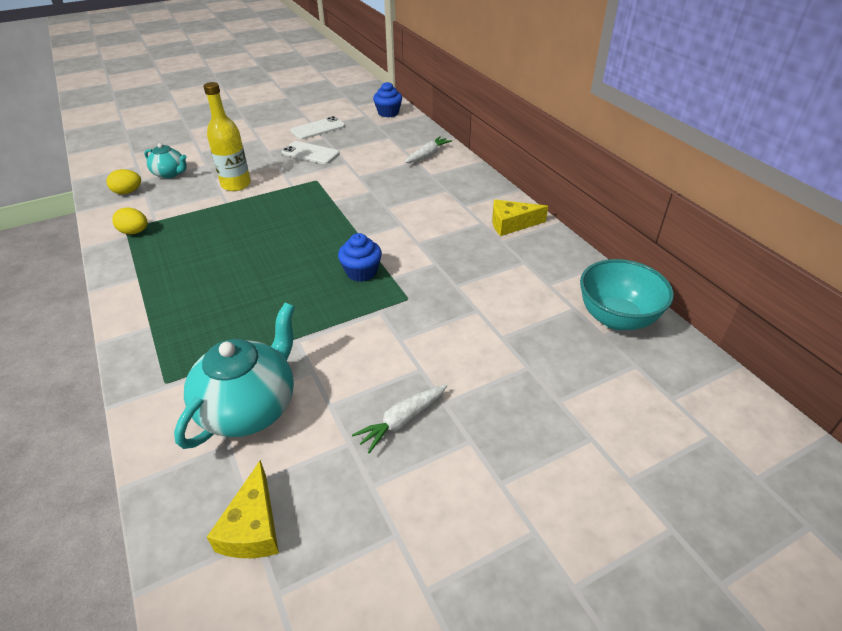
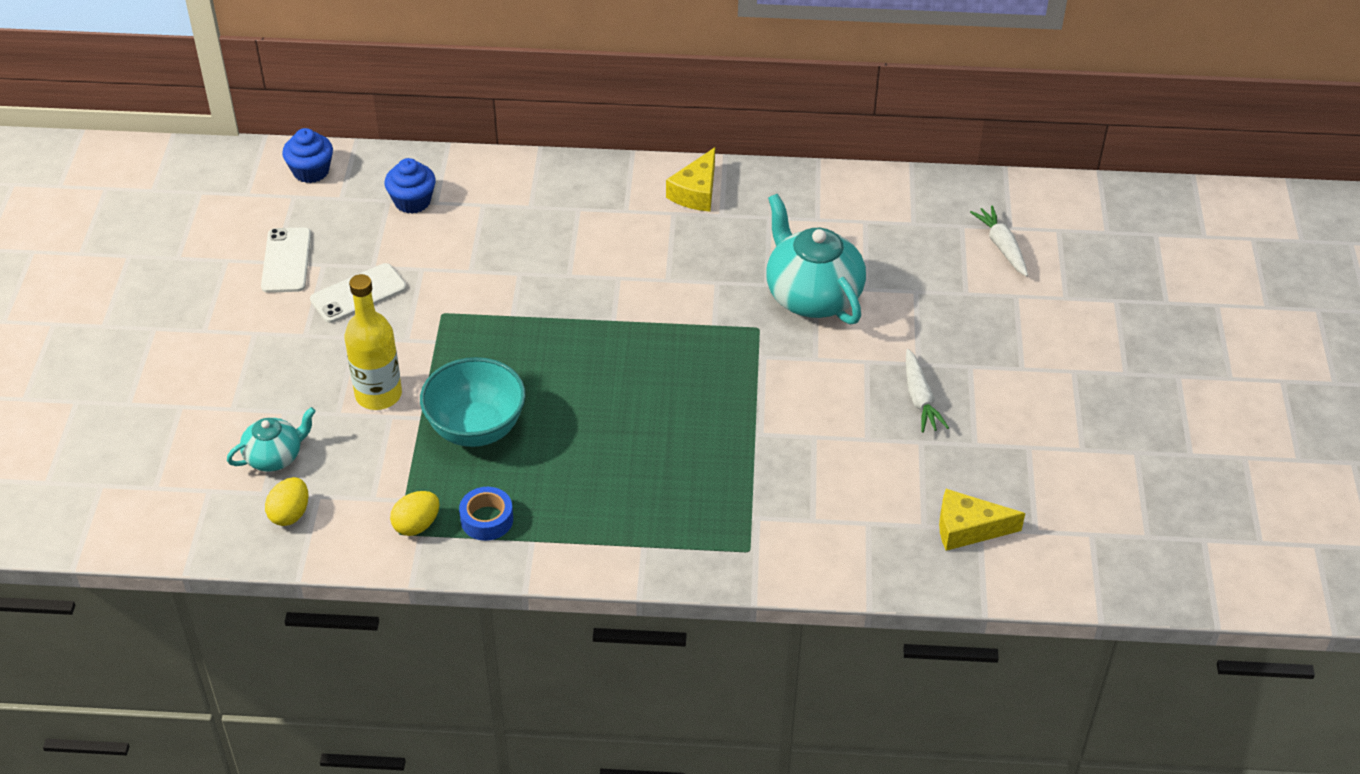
camera: 60 degrees left, 5 degrees up
(149, 254) = (487, 519): none -> blue tape
(249, 407) = (830, 495): turquoise teapot -> turquoise teapot (812, 296)
(253, 527) = (968, 529): yellow cheese -> yellow cheese turned 150 degrees clockwise
(361, 272) = (684, 345): blue cupcake -> blue cupcake (412, 201)
(427, 155) = (478, 187): white carrot -> white carrot (1002, 246)
(616, 318) = (899, 202): turquoise bowl -> turquoise bowl (476, 429)

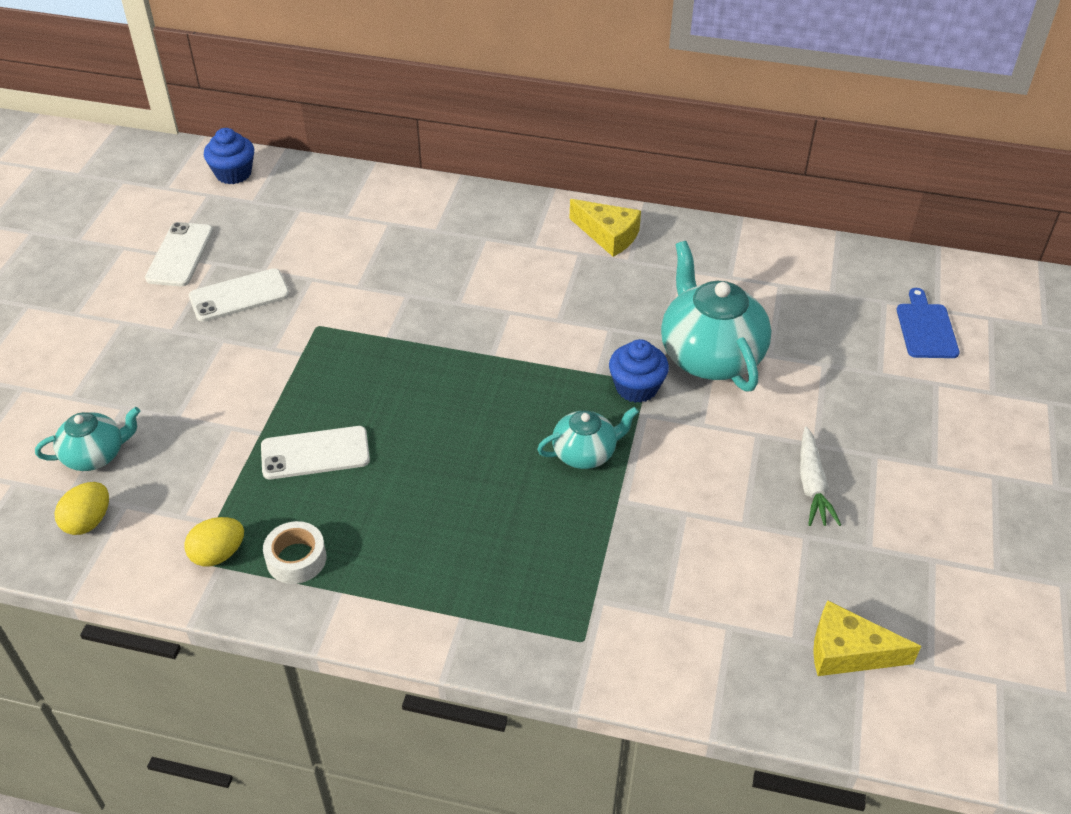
camera: 10 degrees right, 0 degrees up
(378, 395) = (225, 402): yellow bottle -> none
(412, 201) = (322, 212): blue cupcake -> blue cupcake (636, 387)
(476, 429) = (315, 453): turquoise bowl -> white phone
(487, 519) = (296, 559): blue tape -> white tape
(696, 192) = (608, 235): yellow cheese -> yellow cheese turned 90 degrees counterclockwise
(718, 397) = (585, 453): none -> turquoise teapot
(1002, 246) = (926, 328): white carrot -> blue cutting board

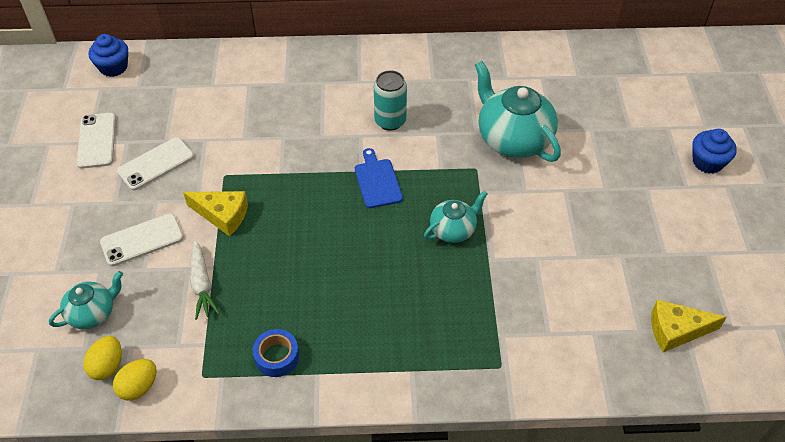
camera: 15 degrees left, 5 degrees up
(218, 554) = (217, 367): yellow egg -> yellow egg (139, 387)
(296, 559) = (277, 357): white tape -> blue tape
(315, 453) = (260, 274): white phone -> white phone (142, 240)
(553, 301) = (390, 121): none -> turquoise can
(608, 235) = (411, 63): yellow cheese -> yellow cheese (222, 215)
(636, 387) = (471, 173): blue cupcake -> blue cupcake (707, 162)
(812, 485) = (613, 218): white carrot -> white carrot (202, 284)
(926, 328) = (648, 89): blue cutting board -> blue cutting board (377, 181)

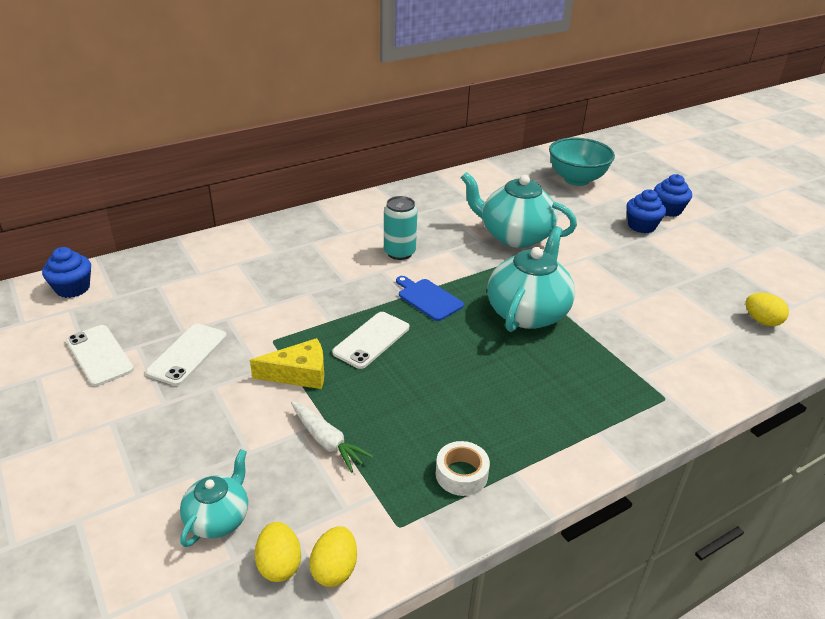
camera: 30 degrees left, 15 degrees down
(142, 240) = (225, 426): white phone -> white phone (371, 340)
(277, 357) = (461, 474): blue tape -> white tape
(453, 230) = (528, 312): turquoise teapot -> turquoise teapot, size x1.80
(640, 89) = (576, 179): none -> turquoise bowl
(657, 172) = (641, 226): none -> blue cupcake
(676, 330) = (762, 321): yellow cheese -> yellow egg

